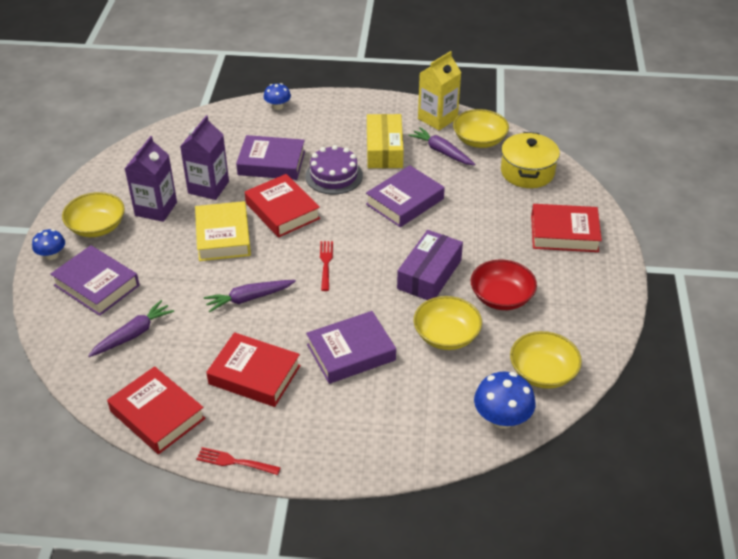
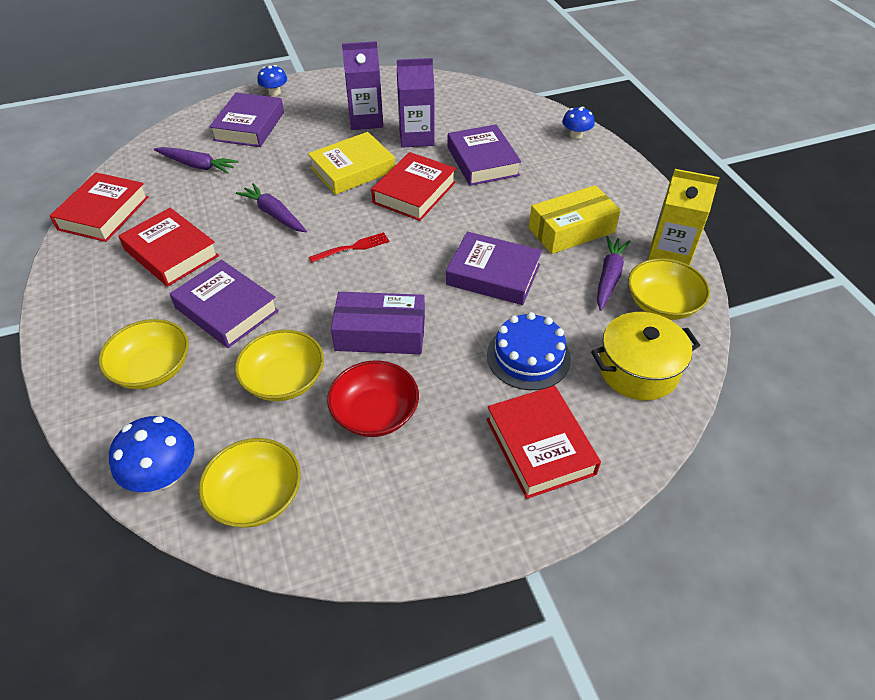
camera: 65 degrees right, 5 degrees up
(97, 227) = (322, 100): yellow bowl -> yellow bowl (152, 369)
(235, 462) = (56, 279): red fork -> none
(254, 375) = (171, 253): red book -> red book turned 45 degrees counterclockwise
(334, 175) = (496, 208): purple cake -> none
(491, 212) = (528, 357): none -> blue cake

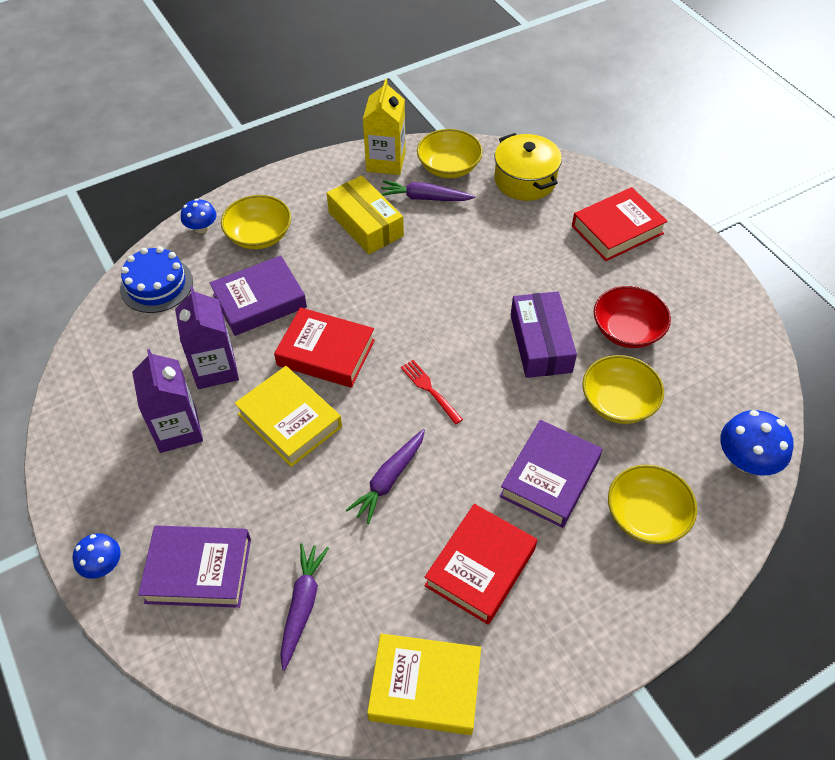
camera: 100 degrees left, 5 degrees up
(103, 213) = (425, 687): red book -> yellow book
(256, 496) = (734, 389): yellow bowl -> yellow bowl (259, 235)
(493, 274) = (441, 273): purple book -> none
(528, 357) = (533, 242): blue cake -> blue cake (156, 285)

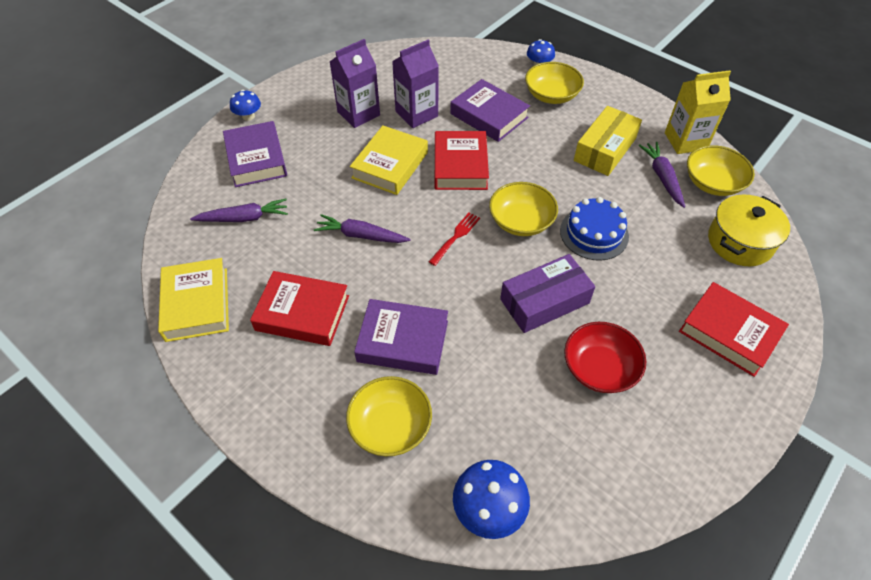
camera: 70 degrees right, 0 degrees up
(156, 285) = (473, 62): blue cake -> blue cake (594, 233)
(618, 402) = (507, 378): yellow bowl -> yellow bowl (521, 221)

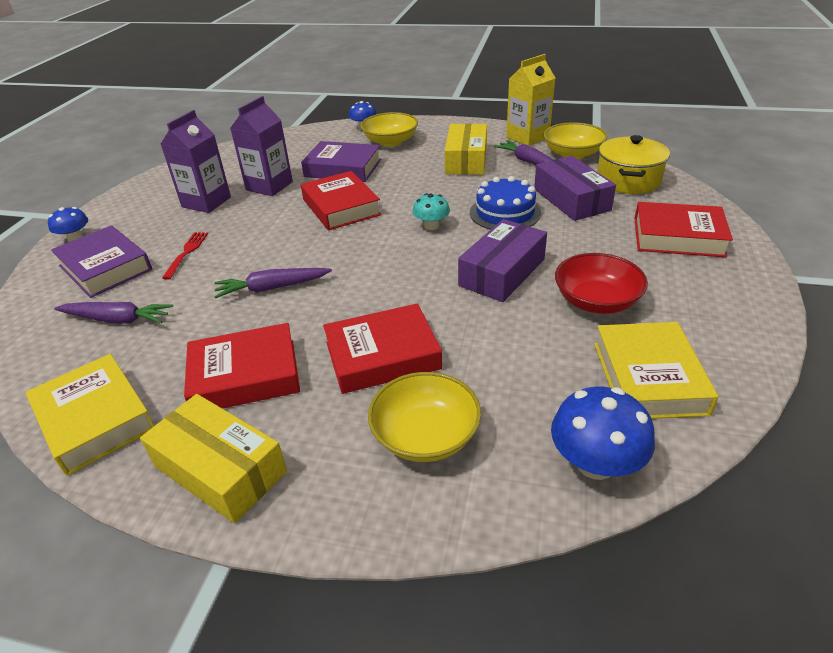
camera: 25 degrees left, 15 degrees down
(244, 218) = (117, 320): purple carrot -> purple carrot turned 45 degrees clockwise
(251, 384) = (220, 469): none -> yellow box
(390, 165) = (267, 227): yellow book -> yellow book (649, 377)
(403, 341) = (382, 356): purple book -> red book
(455, 237) = (376, 257): red fork -> red fork (186, 253)
(521, 221) = (431, 226): yellow bowl -> turquoise mushroom
(665, 243) = (571, 200): none -> purple box

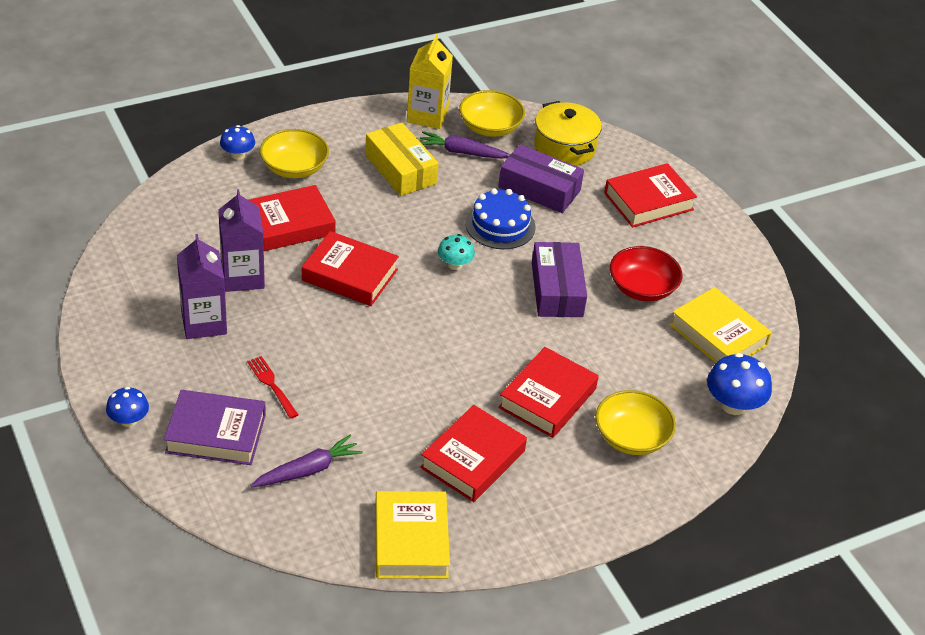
camera: 45 degrees left, 5 degrees up
(95, 419) = (411, 541): yellow book -> yellow book turned 75 degrees clockwise
(220, 469) = (537, 521): yellow box -> none
(272, 288) = (398, 383): purple carrot -> none
(343, 168) = (290, 224): purple book -> red book

